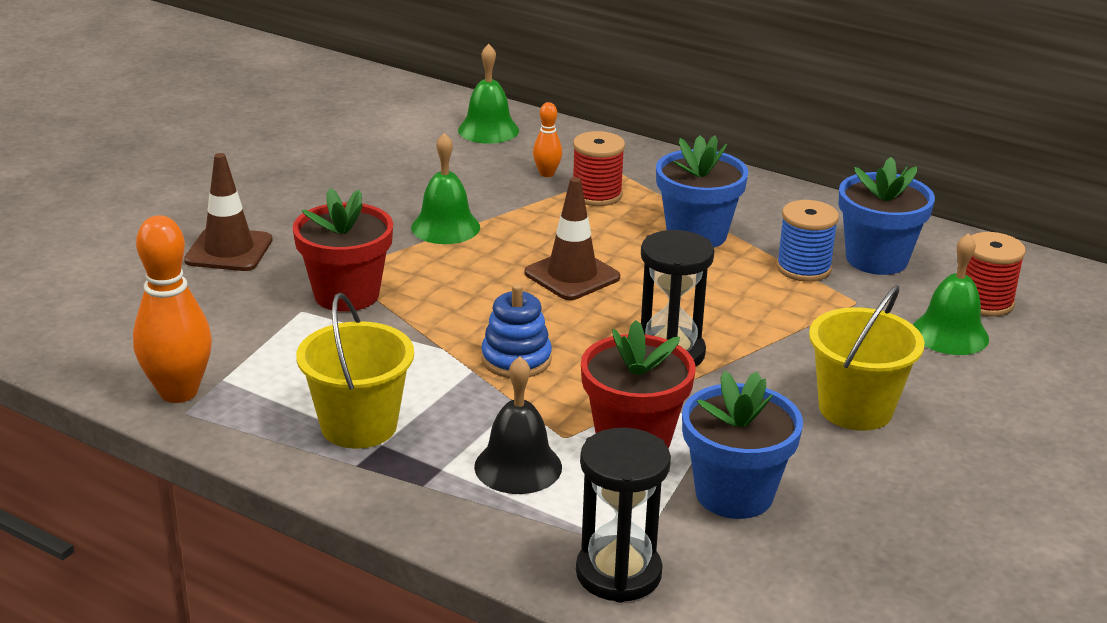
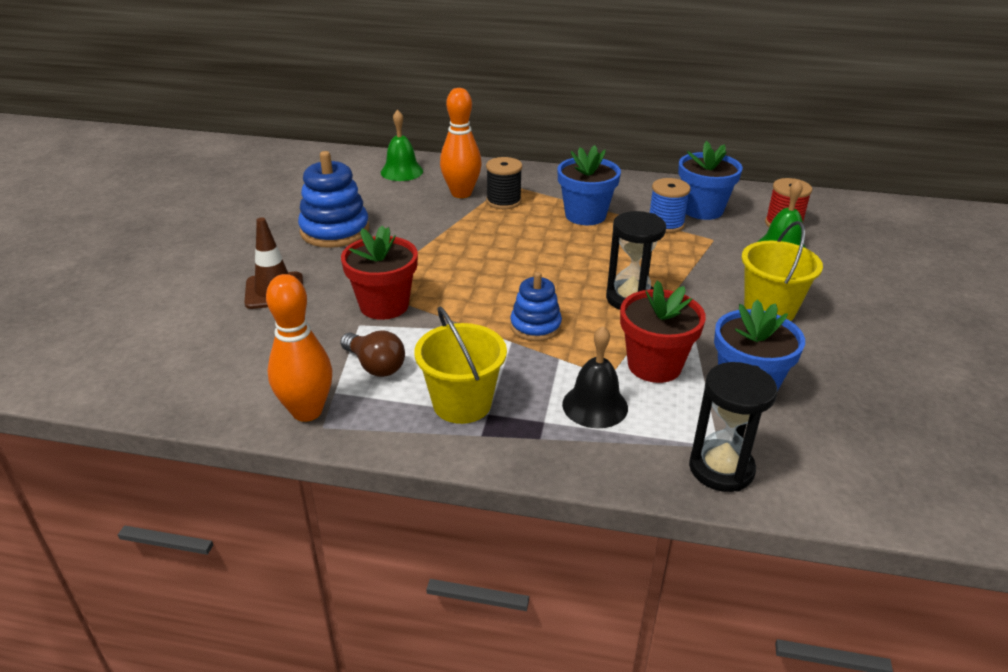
camera: 20 degrees left, 5 degrees up
(288, 361) = (375, 366): none -> brown light bulb
(349, 192) = (335, 231): none -> blue stacking toy
(445, 227) = (420, 242): green bell -> none
(547, 174) = (461, 193): orange bowling pin -> orange bowling pin, size x2.00
(572, 275) = (528, 259): brown traffic cone -> none
(596, 195) = (503, 201): red spool -> black spool

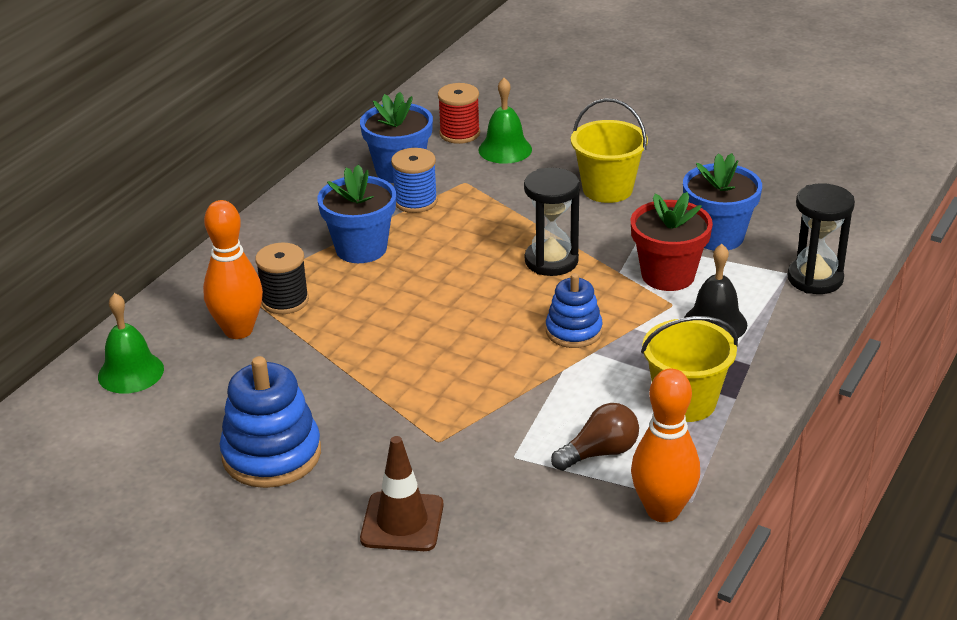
camera: 70 degrees left, 0 degrees up
(384, 305) = (482, 432): red flower pot -> none

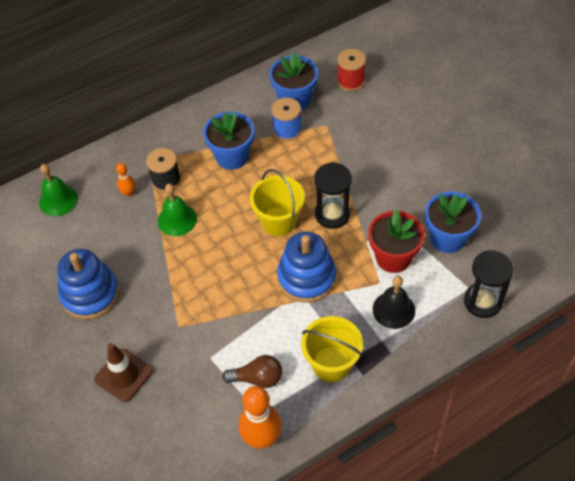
camera: 30 degrees right, 20 degrees up
(238, 330) = (129, 193): orange bowling pin -> orange bowling pin, size x0.50
(505, 149) = (369, 106): green bell -> green bell (177, 219)
(573, 331) = (306, 277): blue stacking toy -> blue stacking toy, size x1.59
(607, 189) = (408, 167): yellow bucket -> yellow bucket (279, 221)

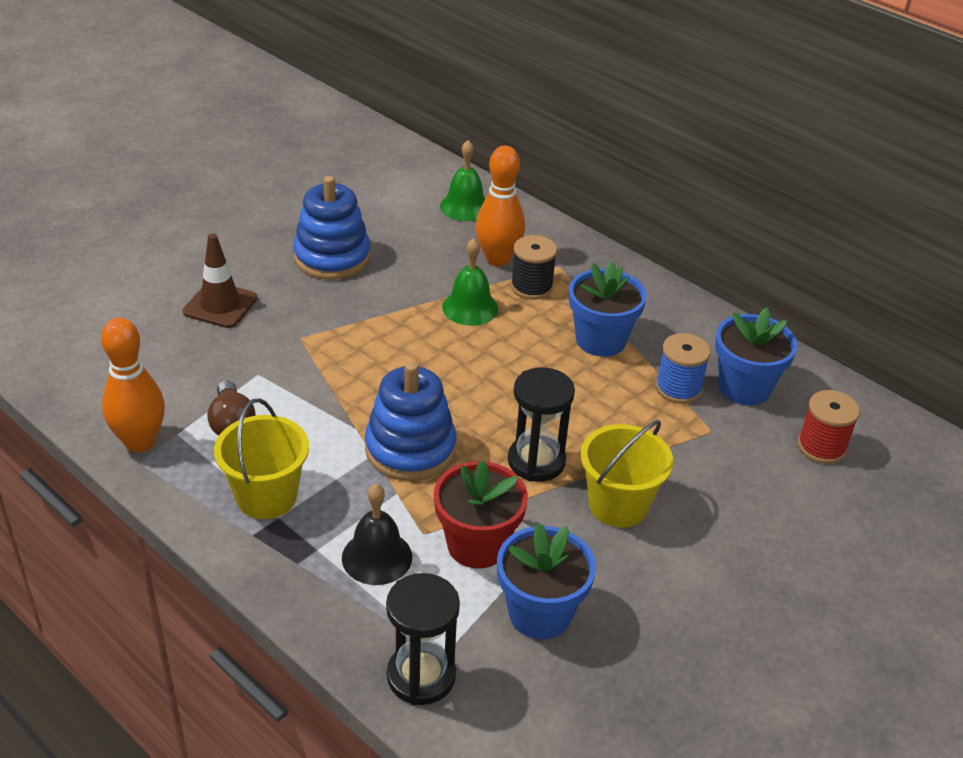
camera: 70 degrees right, 15 degrees down
(129, 193) = (498, 259): orange bowling pin -> orange bowling pin, size x2.00
(279, 221) = (502, 405): yellow bucket -> yellow bucket (618, 505)

